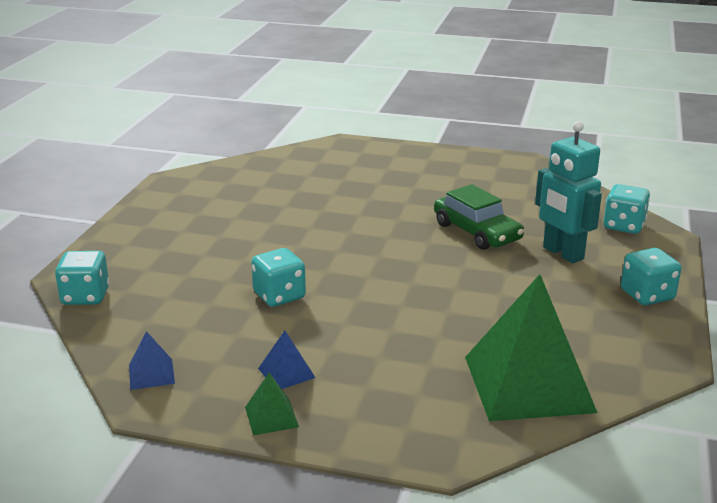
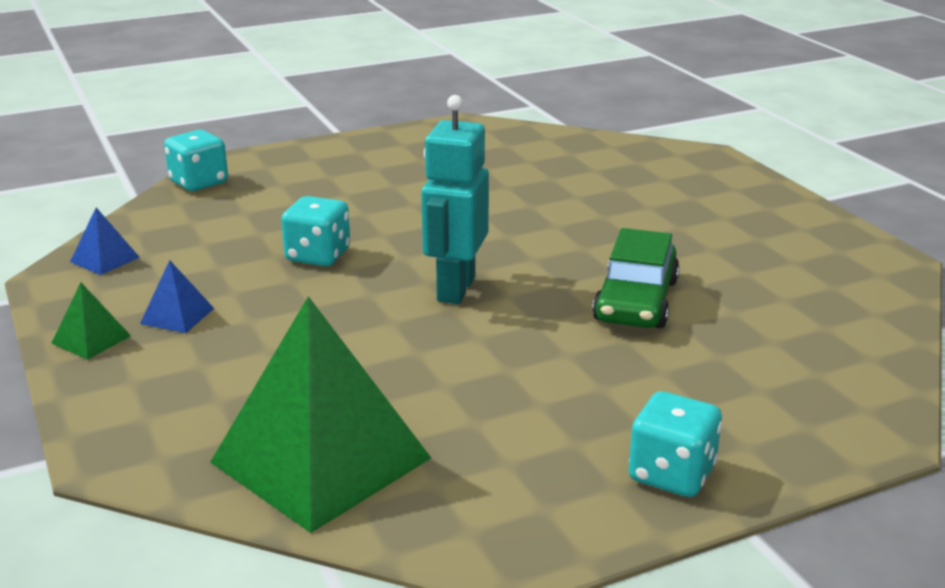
camera: 50 degrees right, 0 degrees up
(562, 253) = (681, 373): turquoise robot -> turquoise robot (455, 289)
(623, 226) = (845, 391): turquoise dice -> none

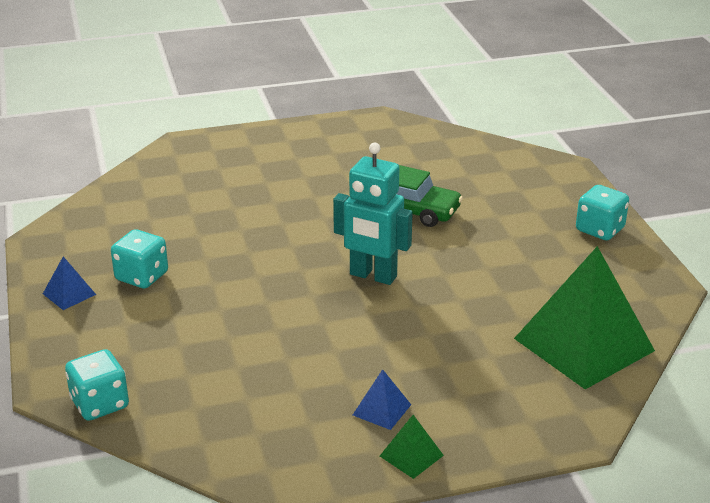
camera: 80 degrees left, 5 degrees up
(105, 259) = (260, 458): blue pyramid -> blue pyramid (69, 294)
(318, 256) = (296, 335): turquoise dice -> turquoise dice (142, 276)

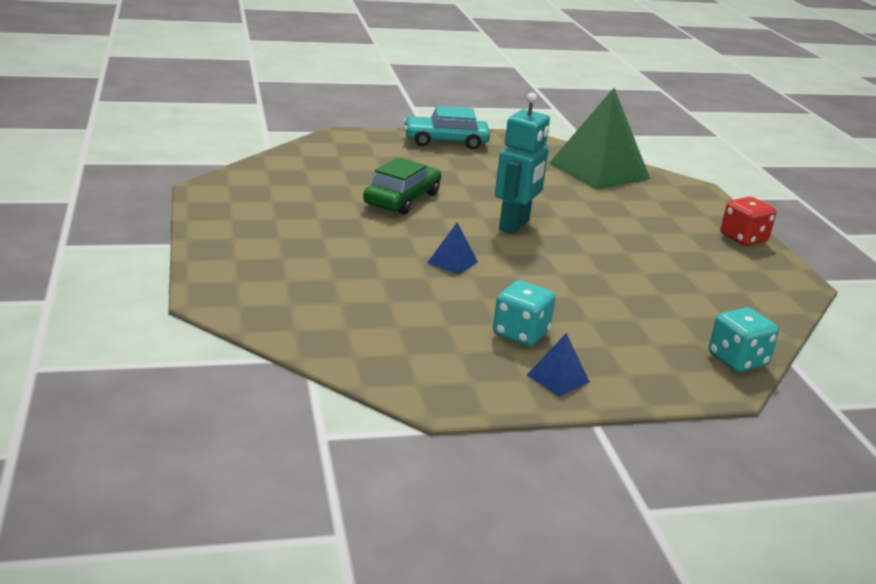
camera: 90 degrees left, 5 degrees down
(381, 409) = (697, 242): blue pyramid -> blue pyramid (452, 262)
(411, 455) = (743, 238): green pyramid -> red dice
(600, 229) = (445, 141): turquoise dice -> turquoise car

